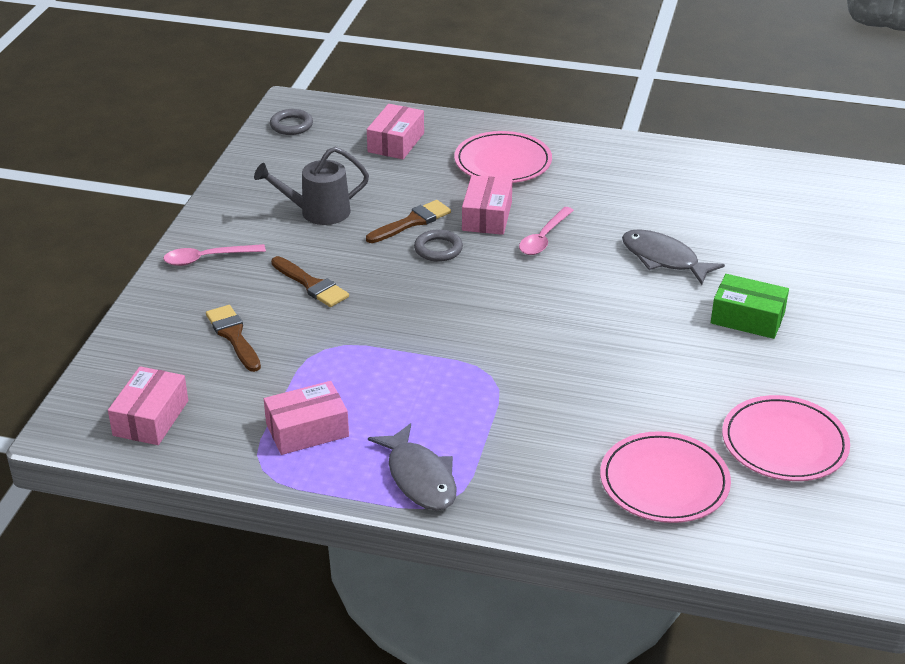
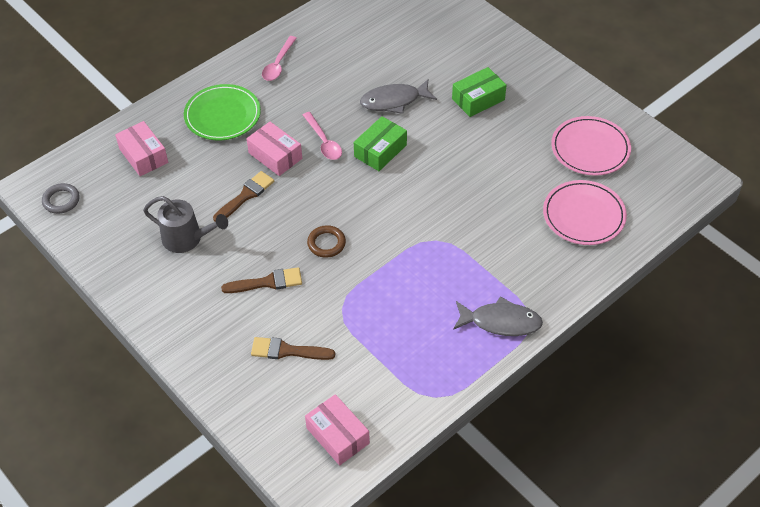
camera: 55 degrees left, 15 degrees up
(207, 258) = (184, 326): pink spoon -> pink spoon (278, 64)
(307, 430) = (415, 356): pink box -> none
(318, 212) = (187, 239): grey watering can -> grey watering can turned 90 degrees counterclockwise
(403, 300) = (326, 243): none -> brown ring
(412, 222) = (246, 195): brown brush -> brown brush turned 45 degrees clockwise
(438, 249) = (288, 198): grey ring -> none
(503, 162) = (222, 115): pink plate -> green plate
(577, 281) = (380, 151): none -> green box

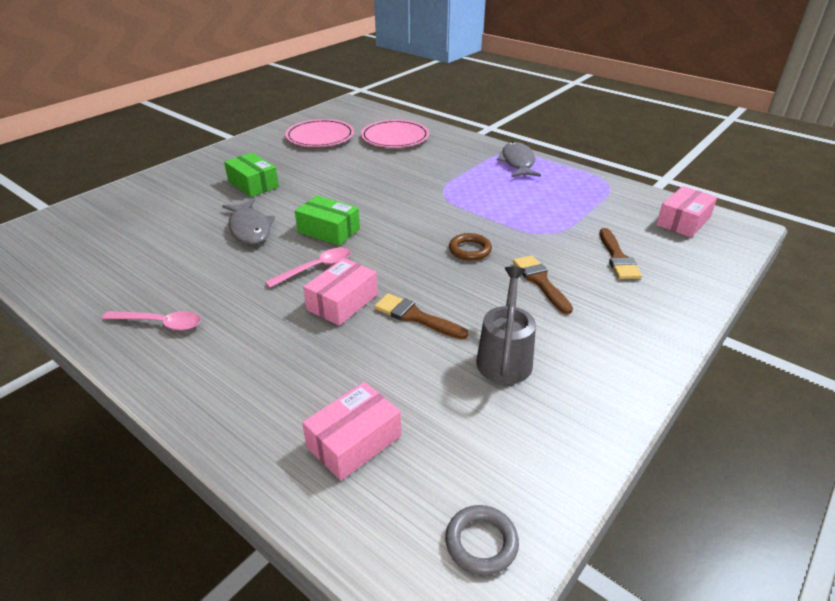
camera: 100 degrees left, 15 degrees down
(222, 115) = (263, 363): green plate -> none

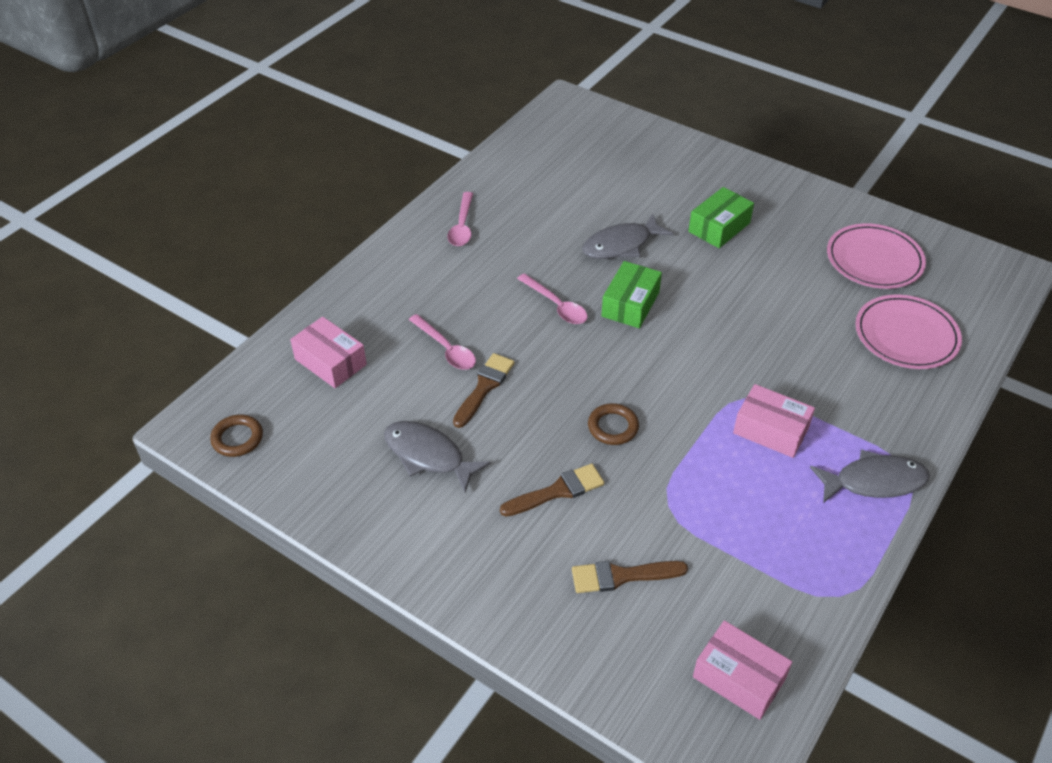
camera: 85 degrees right, 10 degrees up
(342, 302) = (502, 332): pink box -> pink box (771, 430)
(356, 341) = (446, 349): none -> pink spoon
(481, 542) = (237, 438): grey ring -> brown ring
(504, 357) = (428, 455): grey watering can -> grey fish

